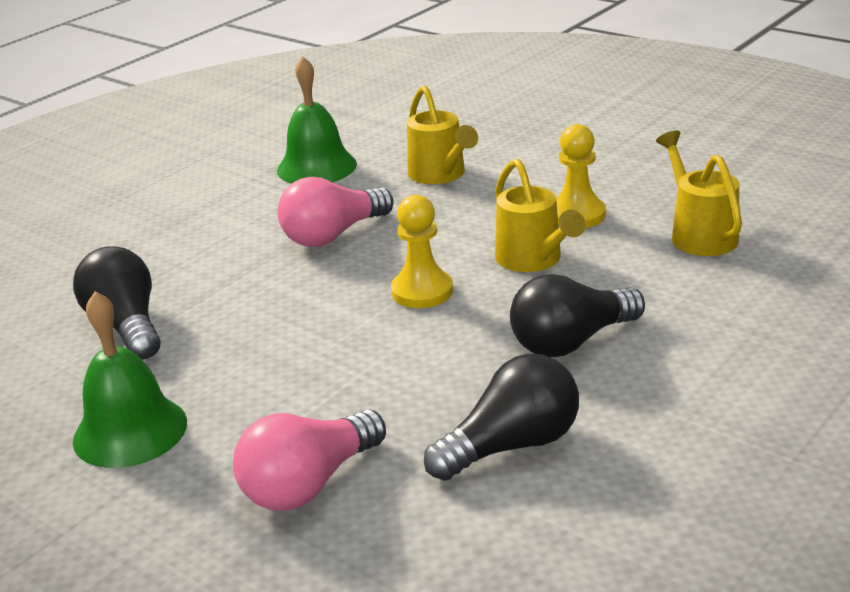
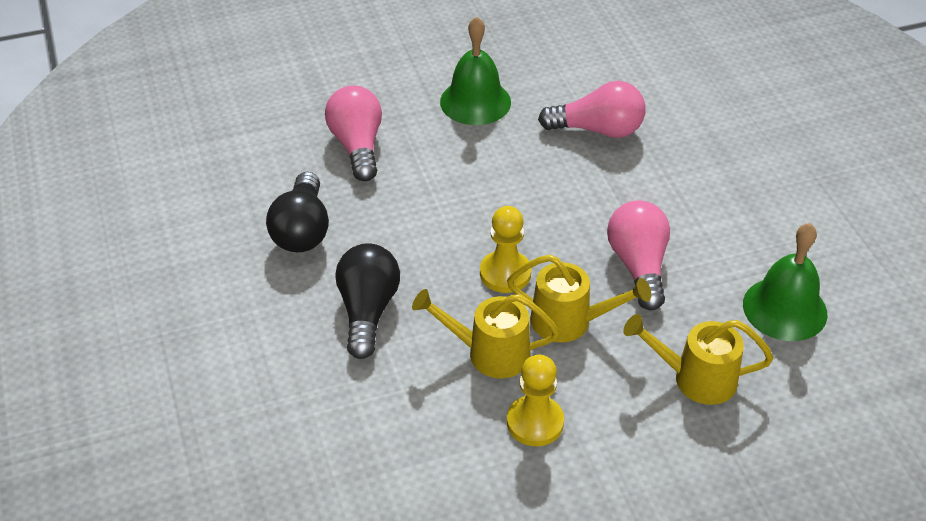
camera: 120 degrees right, 15 degrees up
(126, 326) = (598, 130): black light bulb -> pink light bulb
(699, 234) = (427, 478): yellow watering can -> yellow watering can (570, 322)

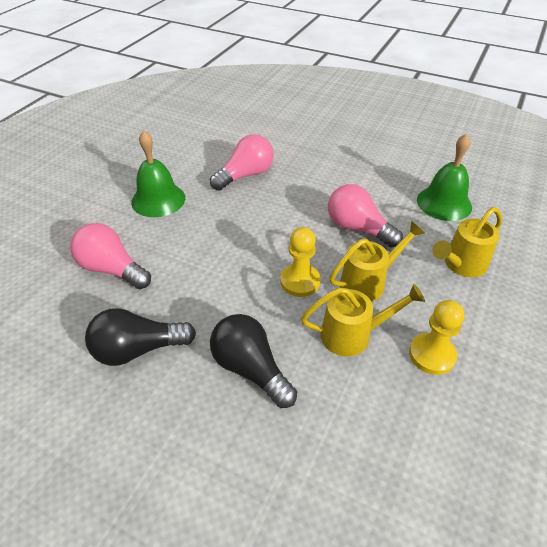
camera: 45 degrees left, 0 degrees up
(302, 230) = (138, 349): black light bulb -> black light bulb turned 120 degrees clockwise
(488, 353) = (353, 335): yellow watering can -> yellow watering can turned 150 degrees counterclockwise

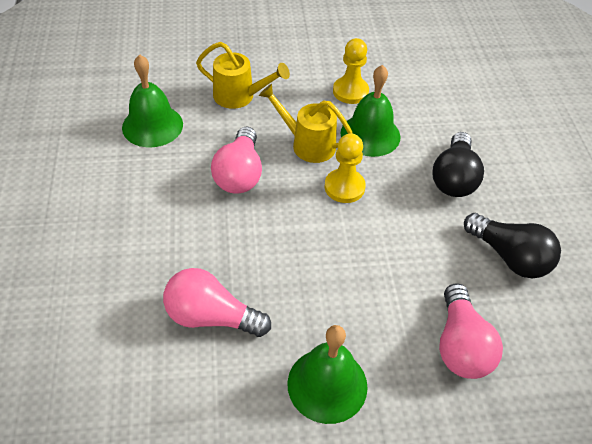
camera: 125 degrees left, 5 degrees up
(353, 335) = (370, 134): yellow watering can -> green bell

